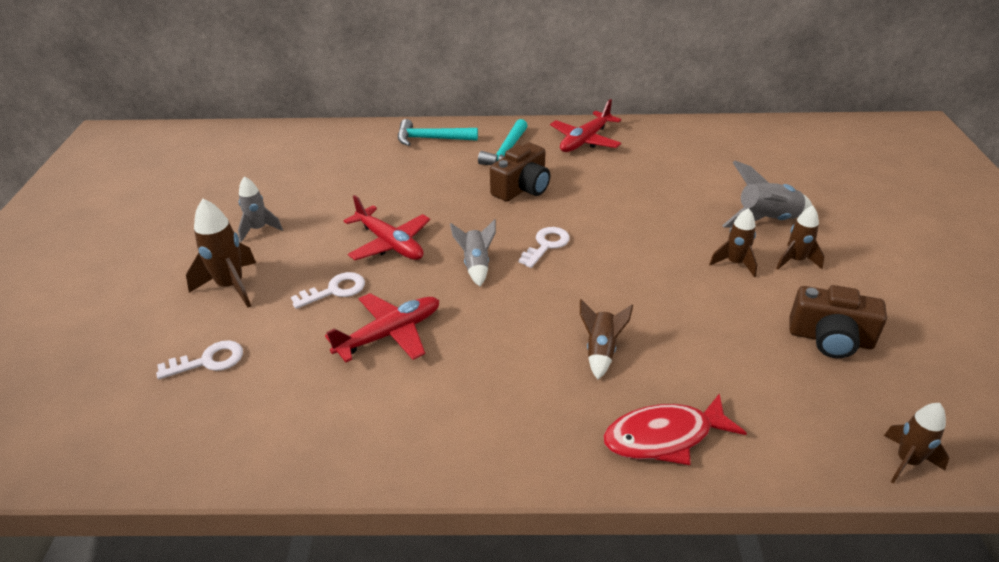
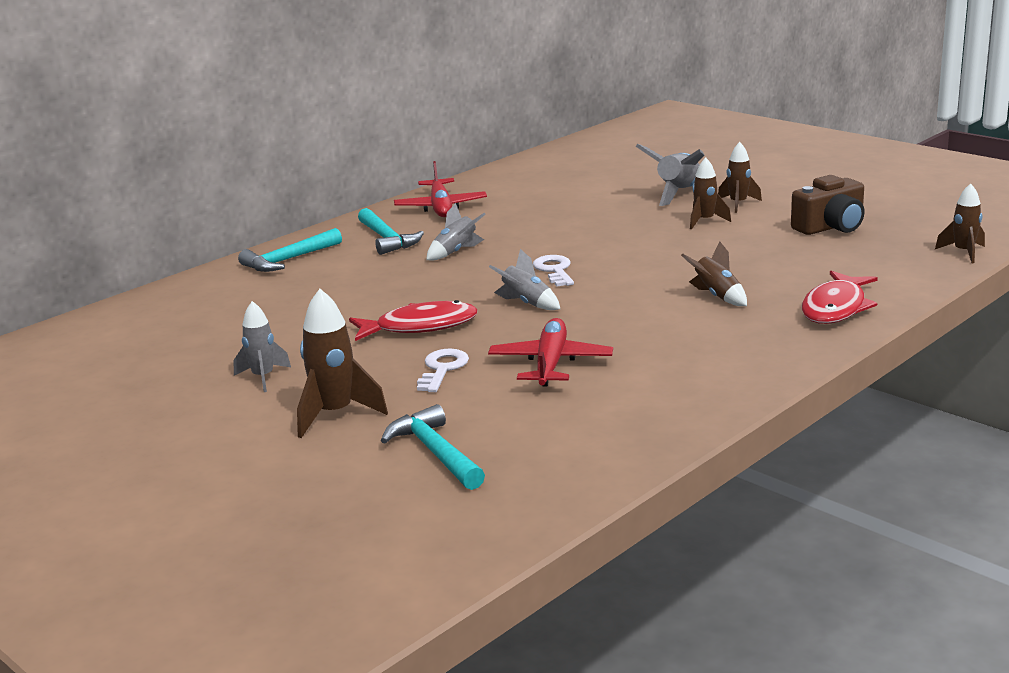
camera: 45 degrees left, 15 degrees down
(208, 361) = (435, 452): white key -> turquoise hammer
(389, 243) = (420, 327): red plane -> red fish
(522, 188) = (456, 252): brown camera -> grey rocket

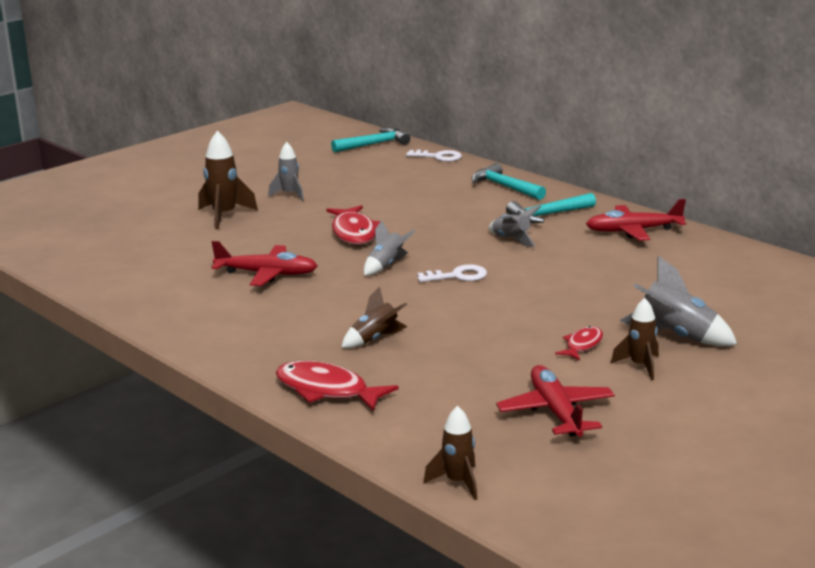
camera: 90 degrees right, 0 degrees up
(435, 452) = (155, 243): turquoise hammer -> turquoise hammer (374, 144)
(442, 369) = (276, 241): white key -> white key (438, 157)
(705, 221) = (582, 345): brown rocket -> red fish
(831, 227) = (556, 412): brown camera -> red plane

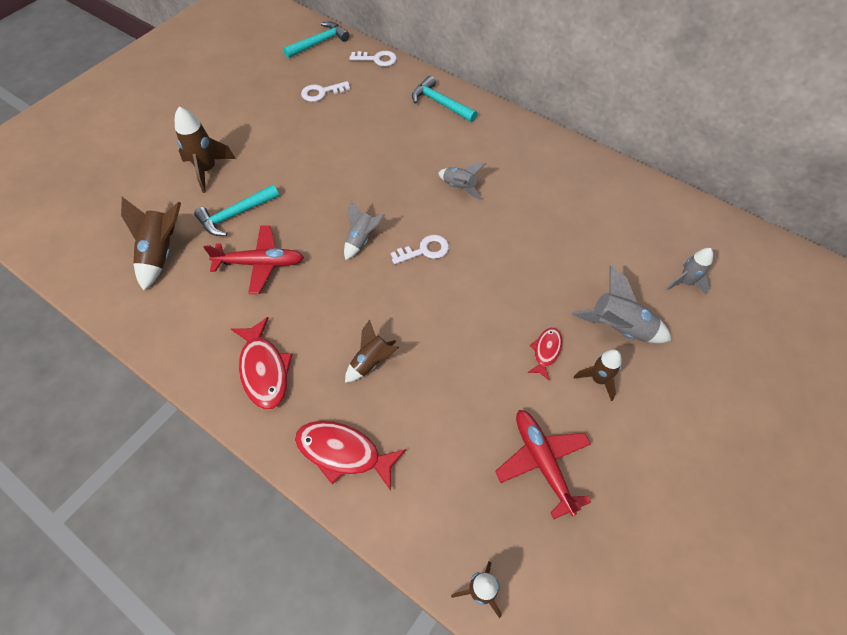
camera: 10 degrees left, 35 degrees up
(160, 262) = (162, 253): none -> brown rocket
(289, 195) = (259, 130): grey rocket -> grey rocket (685, 282)
(354, 233) = (325, 188): red fish -> red fish (264, 370)
(367, 175) = (321, 92): none -> white key
(548, 215) = (483, 145): turquoise hammer -> turquoise hammer (235, 215)
(633, 231) = (556, 164): red plane -> none

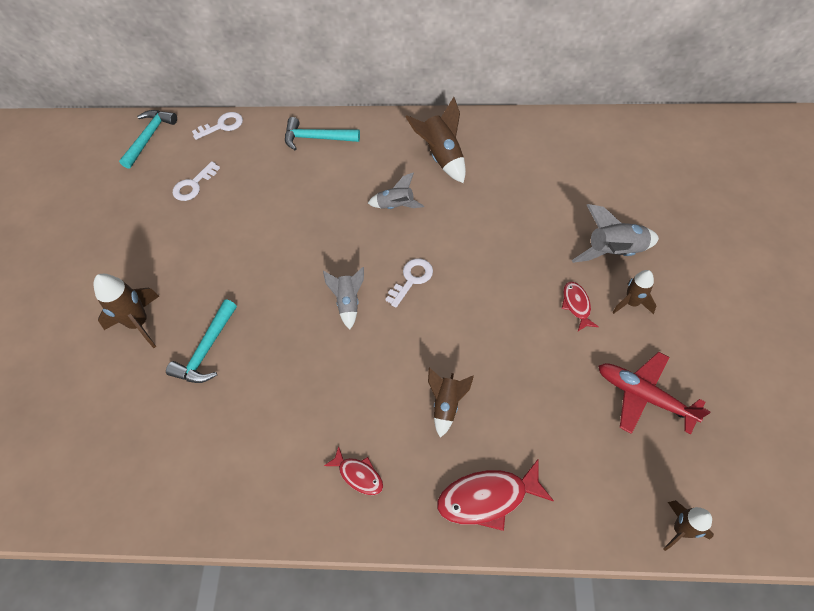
camera: 30 degrees left, 0 degrees up
(162, 253) = (162, 432): brown rocket -> brown rocket (442, 156)
(260, 263) = (271, 381): red plane -> none
(264, 370) = (358, 475): red fish -> red fish, size x0.58
(685, 282) = (632, 186): grey rocket -> none

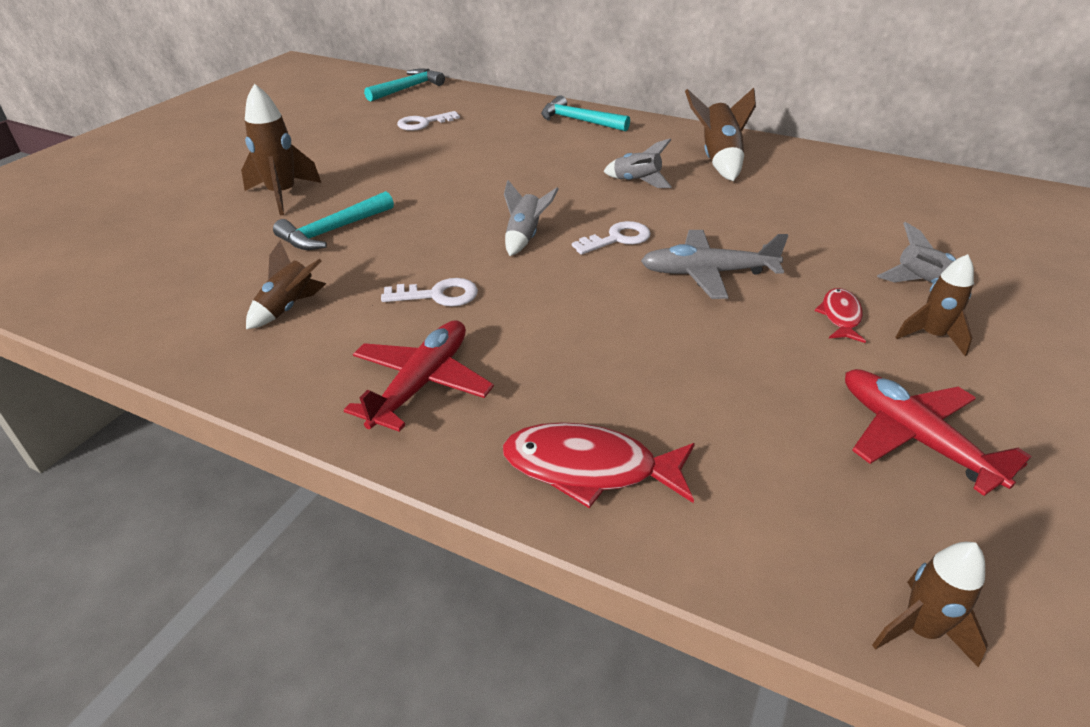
camera: 20 degrees right, 20 degrees down
(222, 126) = (485, 95): white key -> white key (438, 295)
(358, 475) = (421, 384): red fish -> red plane
(446, 405) = (590, 355): brown rocket -> brown rocket (289, 308)
(484, 293) = (708, 273): none -> grey plane
(614, 252) = (923, 283): grey rocket -> grey rocket, size x0.65

